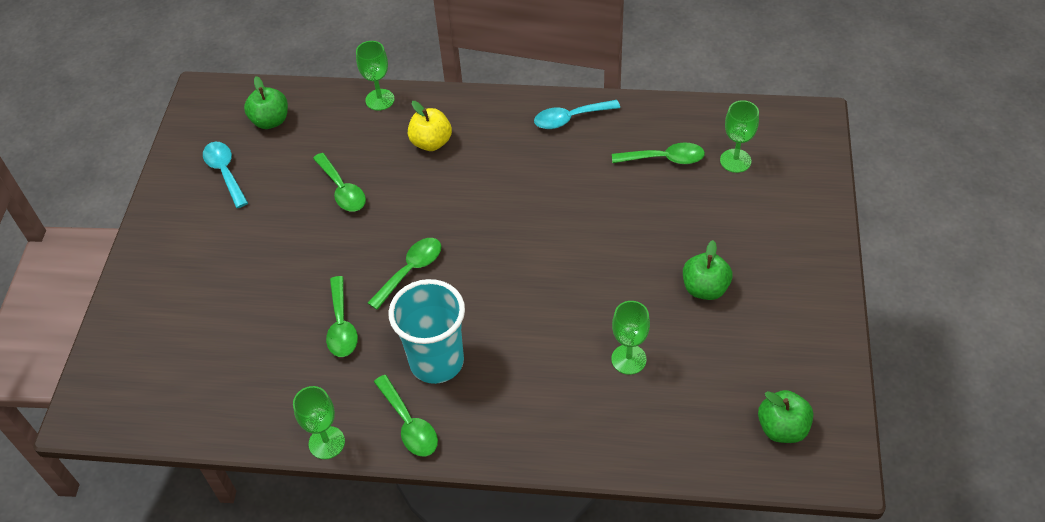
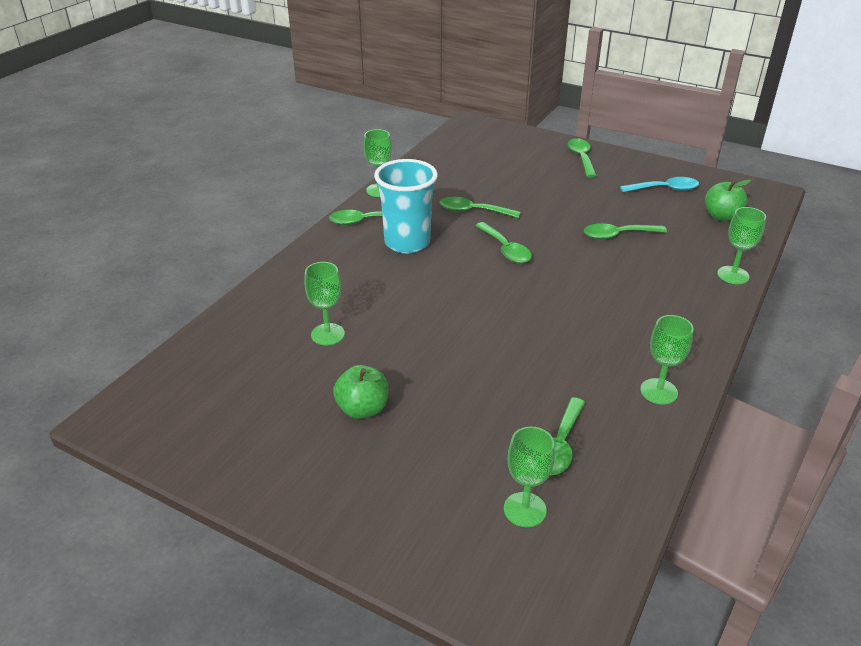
camera: 110 degrees right, 15 degrees down
(166, 261) = (581, 158): none -> green spoon
(431, 142) = (658, 291): yellow apple -> none
(570, 118) = (658, 391): turquoise spoon -> green goblet
(782, 428) = (179, 400): green apple -> none

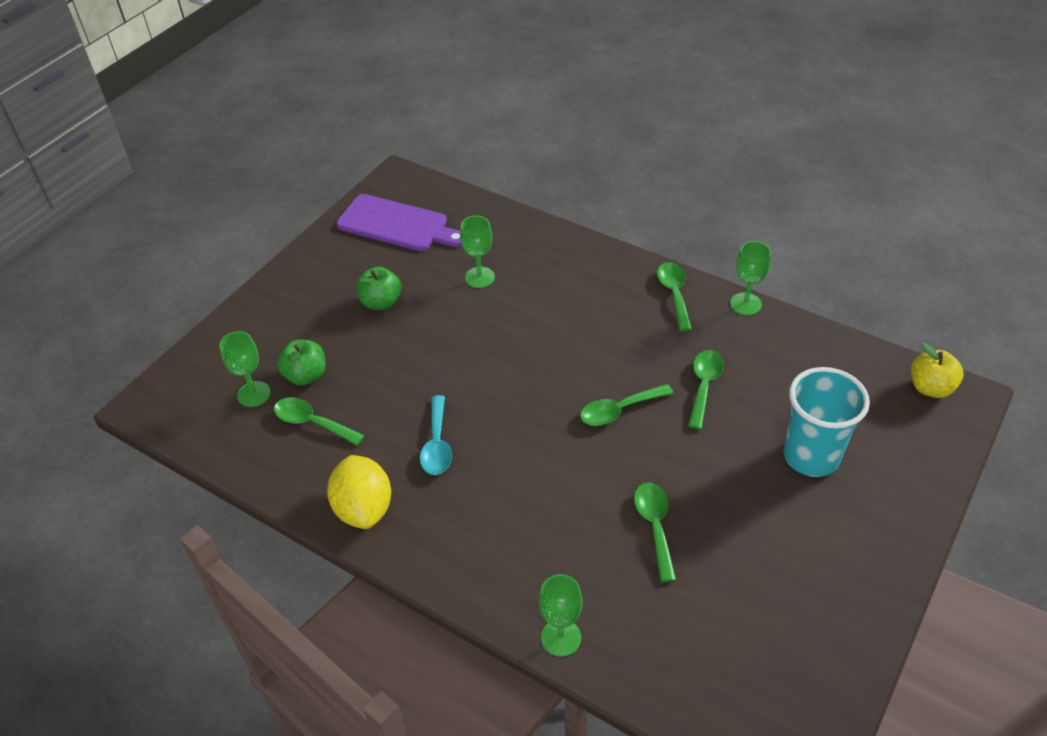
camera: 95 degrees right, 10 degrees up
(216, 409) = (397, 224): none -> purple cutting board
(407, 242) = (631, 328): turquoise cup -> turquoise cup (811, 456)
(464, 132) = (930, 388): none -> yellow apple
(581, 158) = (875, 519): green spoon -> none
(658, 391) = (364, 508): green goblet -> yellow lemon
(664, 189) = (789, 611): turquoise spoon -> turquoise spoon (437, 444)
(721, 216) = (713, 668): green apple -> green apple (306, 376)

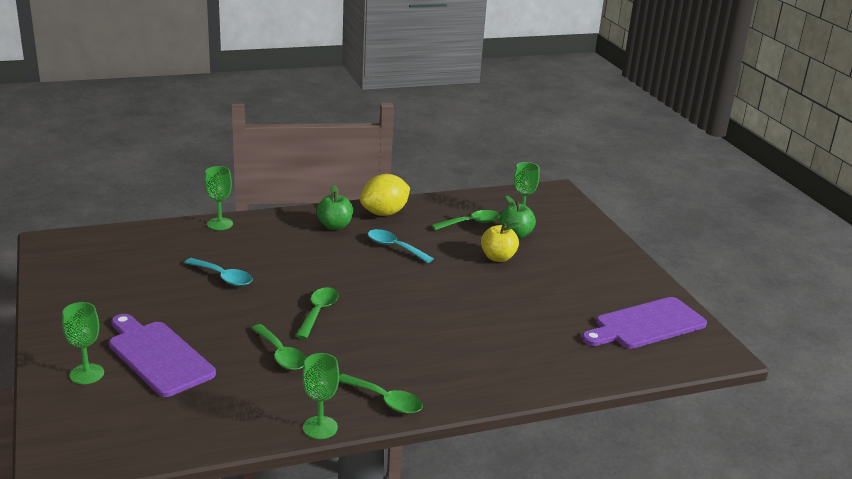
camera: 125 degrees right, 20 degrees down
(364, 508) = (384, 213): yellow lemon -> yellow lemon turned 60 degrees counterclockwise
(381, 302) = (554, 282): green apple -> green apple (334, 226)
(479, 277) = (530, 328): green goblet -> green goblet (87, 374)
(655, 526) = (223, 277): green spoon -> turquoise spoon
(811, 456) = (158, 356): turquoise cup -> purple cutting board
(930, 388) = (96, 453): yellow apple -> yellow apple (498, 258)

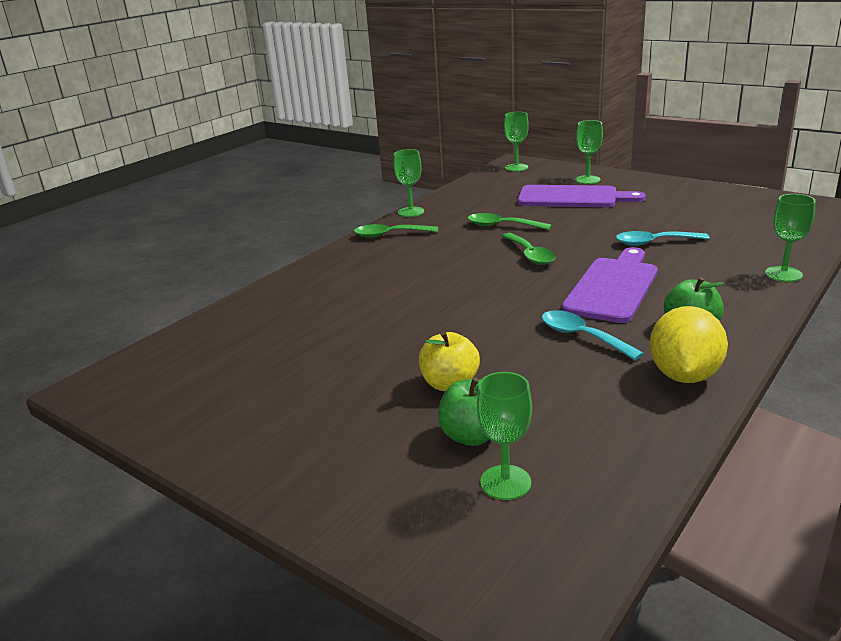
camera: 150 degrees right, 0 degrees up
(84, 448) = (516, 167): none -> green goblet
(394, 247) = (582, 336): turquoise spoon -> turquoise spoon turned 135 degrees counterclockwise
(471, 223) = (558, 423): green spoon -> none
(646, 325) = (194, 382): purple cutting board -> purple cutting board (613, 287)

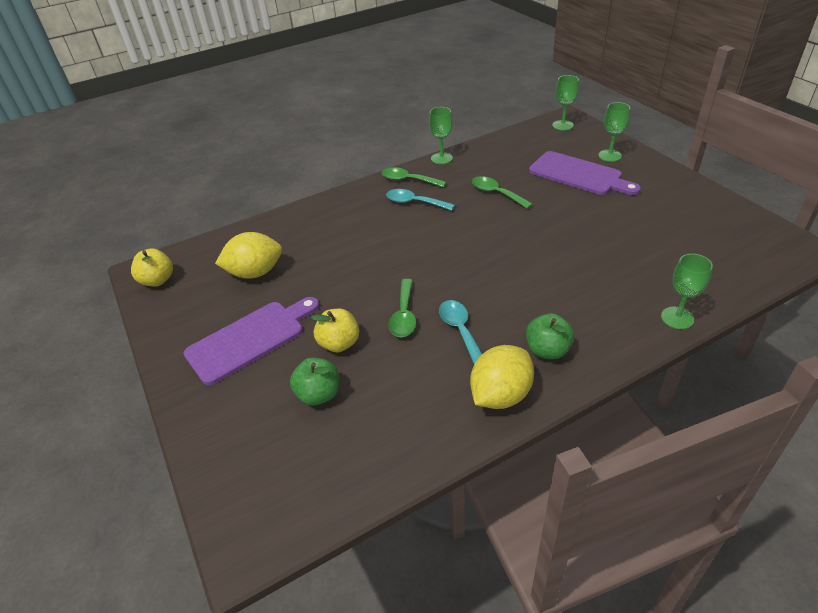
camera: 25 degrees right, 15 degrees up
(125, 391) = (158, 280): none -> yellow apple
(269, 350) = (255, 273): none -> yellow lemon
(505, 482) = (309, 441): green goblet -> none
(530, 255) = (492, 232): green spoon -> green spoon (404, 315)
(613, 287) = (525, 287): purple cutting board -> purple cutting board (250, 339)
(654, 242) = (600, 248): turquoise spoon -> turquoise spoon (414, 202)

